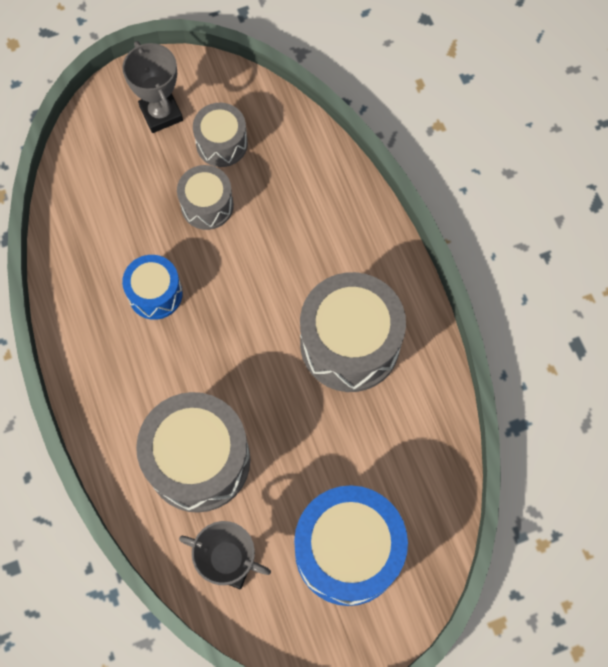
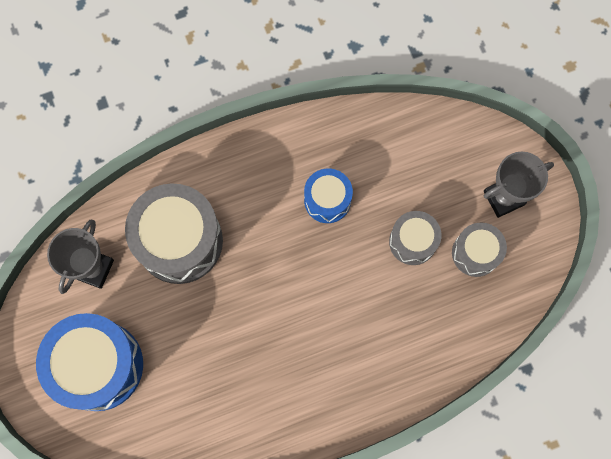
camera: 90 degrees right, 5 degrees up
(349, 344) = (281, 370): grey drum -> none

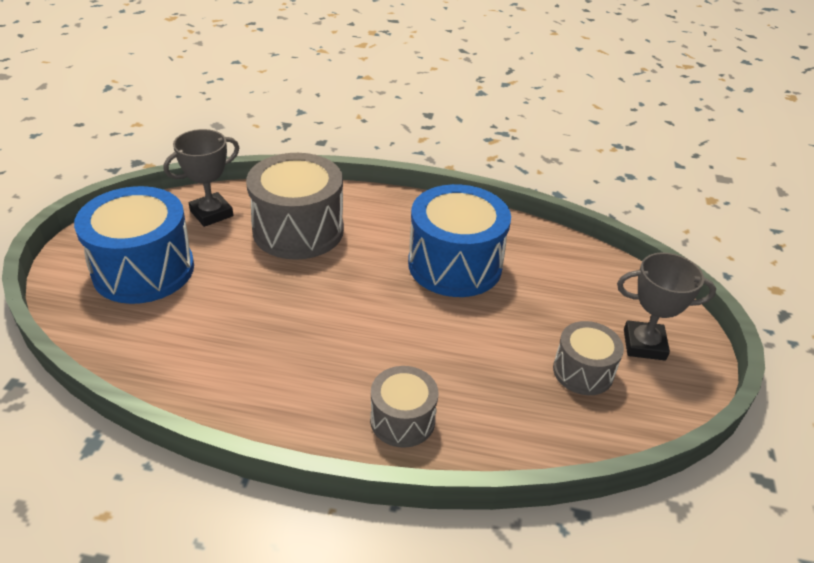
camera: 30 degrees right, 35 degrees down
(327, 200) = (455, 265): blue drum -> blue drum, size x1.81
(412, 242) = (518, 330): grey drum -> grey drum (402, 420)

